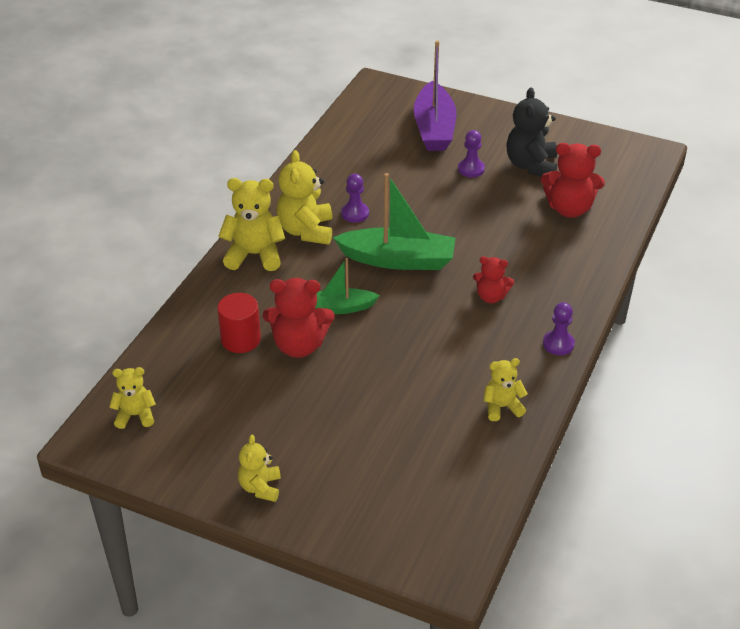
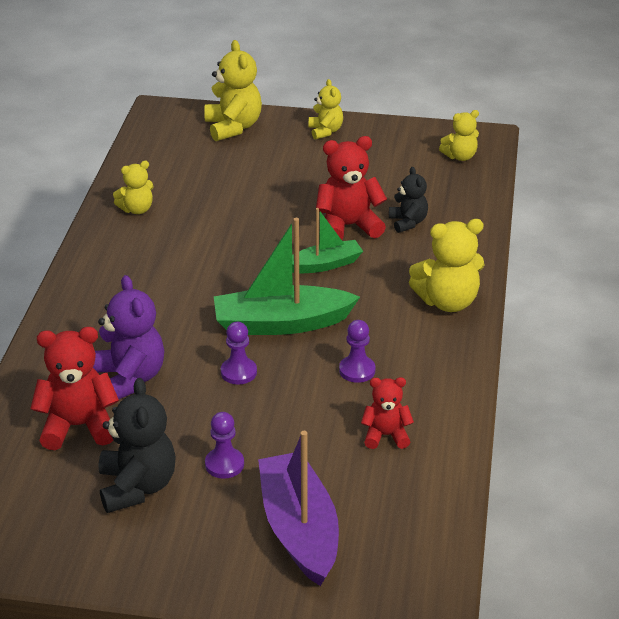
camera: 165 degrees right, 5 degrees down
(241, 339) = (408, 222): red cylinder -> black teddy bear
(306, 231) = (405, 338): yellow teddy bear -> yellow teddy bear (233, 127)
(491, 297) = (164, 301): red teddy bear -> red teddy bear (386, 435)
(529, 236) = (129, 379): none -> purple teddy bear
(558, 344) = (86, 268): purple pawn -> purple pawn (238, 372)

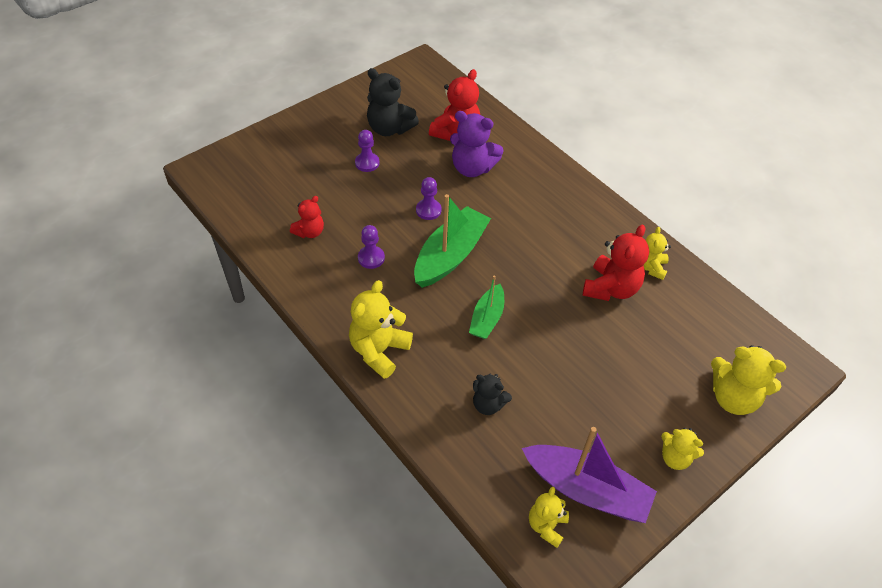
camera: 130 degrees right, 15 degrees up
(299, 529) = (295, 160): purple boat -> purple boat (586, 490)
(348, 226) = (519, 365): red teddy bear -> red teddy bear (611, 288)

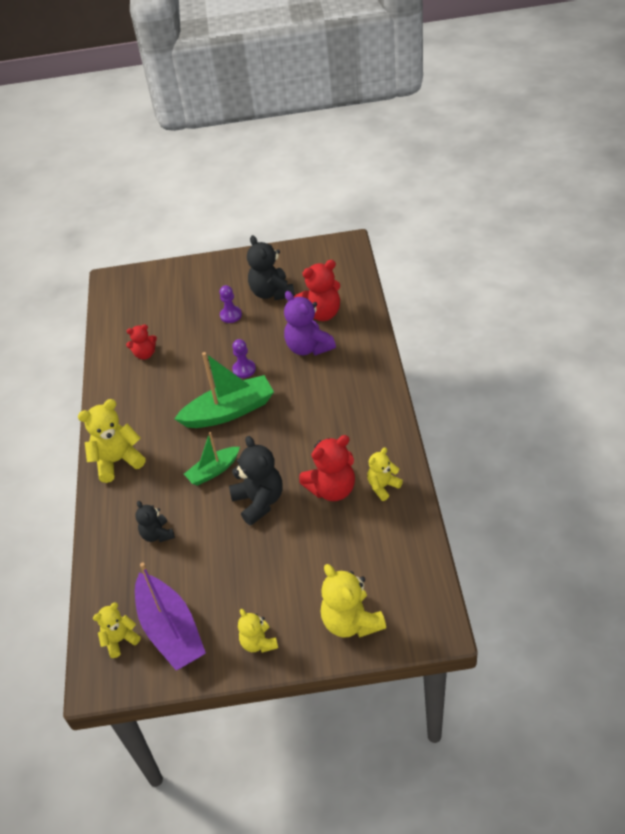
camera: 40 degrees right, 5 degrees down
(371, 258) = (170, 390): purple pawn -> none
(556, 328) = (259, 501): none -> black teddy bear

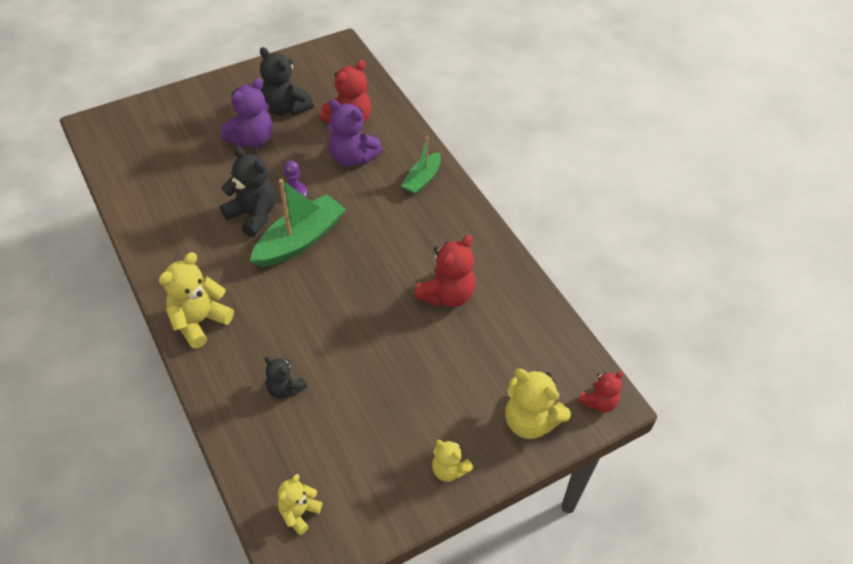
camera: 30 degrees left, 5 degrees up
(145, 354) = (174, 199): red teddy bear -> red teddy bear (598, 402)
(171, 630) = (350, 485): purple boat -> none
(213, 471) = (313, 306): green boat -> green boat (422, 179)
(231, 315) = (252, 139): purple pawn -> purple teddy bear
(259, 501) = (378, 326): black teddy bear -> black teddy bear (253, 215)
(383, 486) = (495, 280): yellow teddy bear -> none

